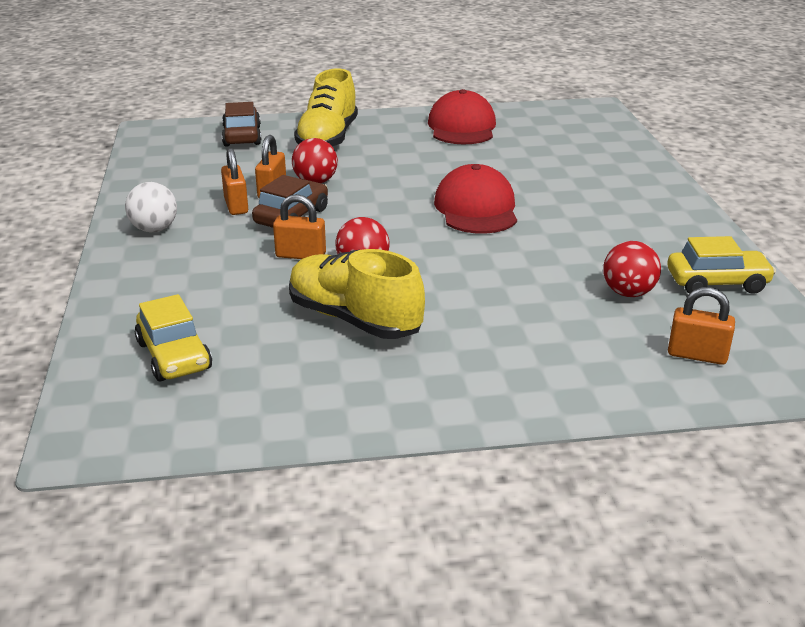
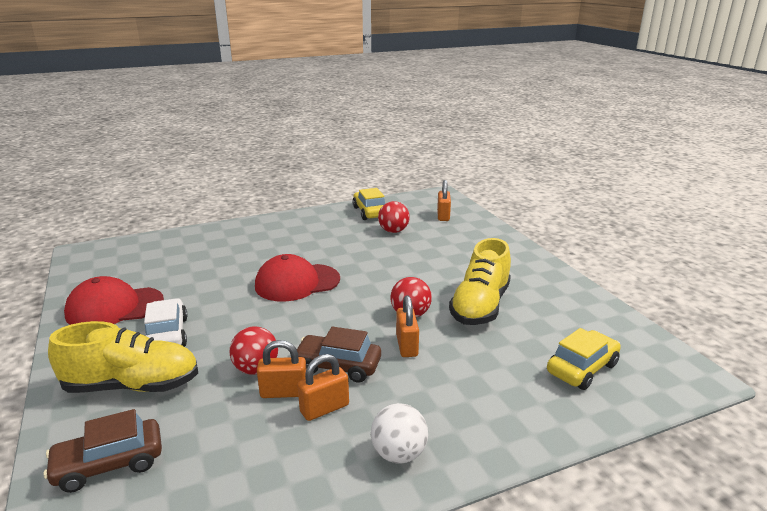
camera: 105 degrees left, 5 degrees down
(398, 148) = (167, 334): none -> white car

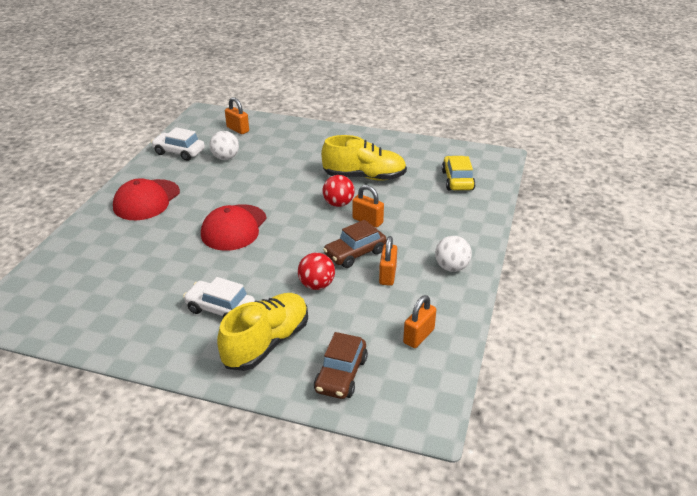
camera: 50 degrees left, 10 degrees up
(114, 307) = (139, 324): red cap -> red cap (147, 200)
(284, 392) = (354, 284): orange padlock -> orange padlock (418, 336)
(370, 212) = (179, 152): yellow car -> white car
(393, 231) = (225, 158): red ball -> white ball
(480, 306) = (364, 177): yellow shoe -> yellow shoe turned 60 degrees counterclockwise

